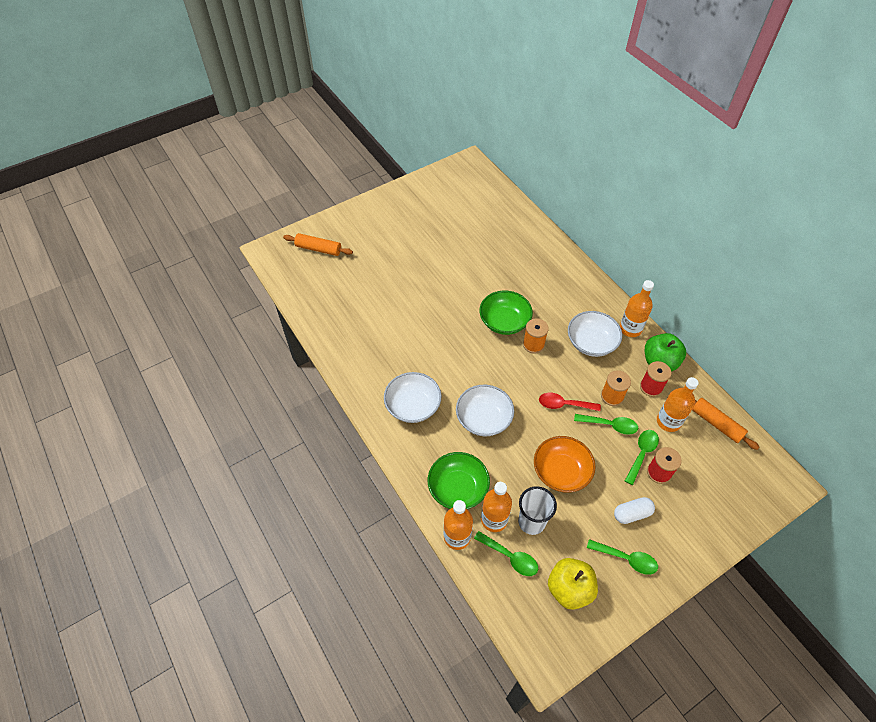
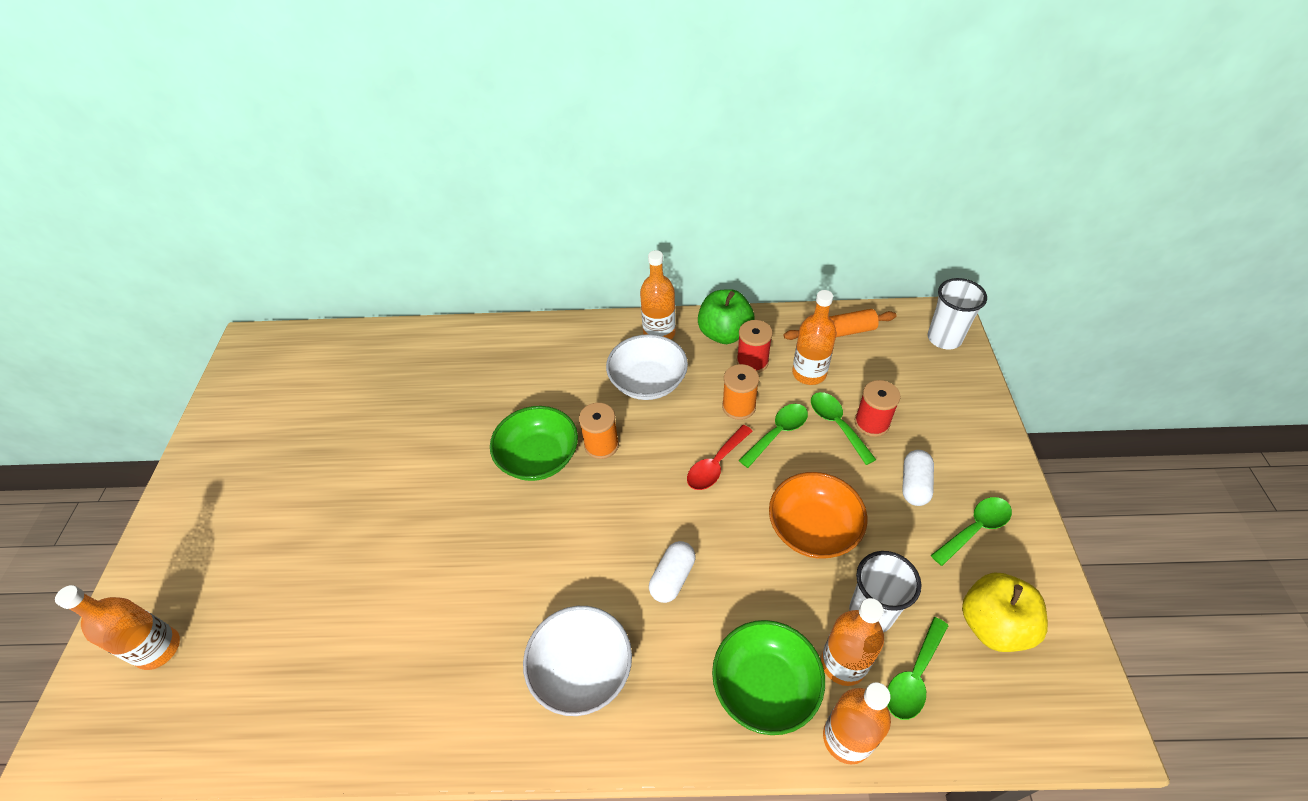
camera: 55 degrees left, 5 degrees down
(318, 249) = (158, 649): orange rolling pin -> orange bottle
(483, 419) = (672, 577): white bowl -> white capsule
(510, 557) = (914, 676): green spoon -> green spoon turned 150 degrees clockwise
(768, 489) = (944, 338): none -> white cup

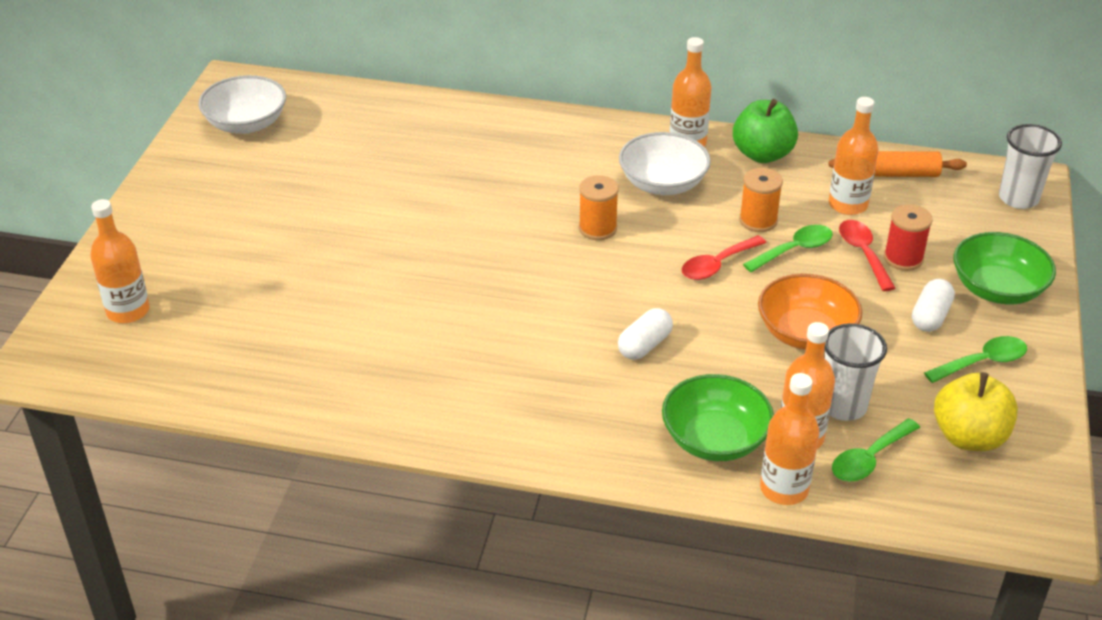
camera: 10 degrees right, 10 degrees down
(538, 457) = (528, 228): green bowl -> green bowl (997, 289)
(581, 670) = (535, 396): white bowl -> white bowl (246, 123)
(752, 361) = (786, 184): red spool -> none
(837, 424) = (863, 253): green spoon -> red spoon

